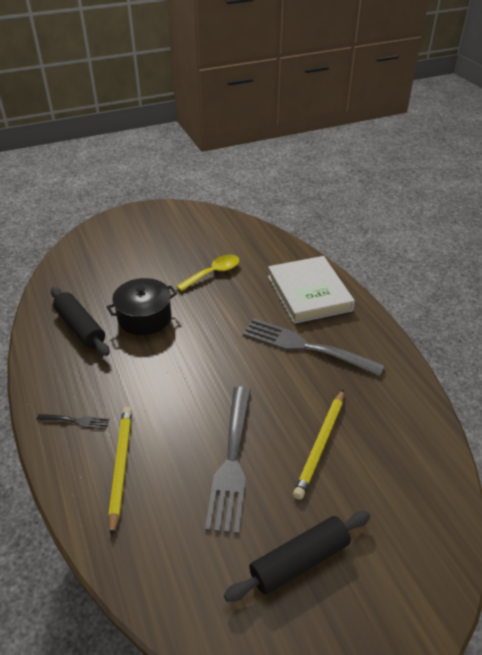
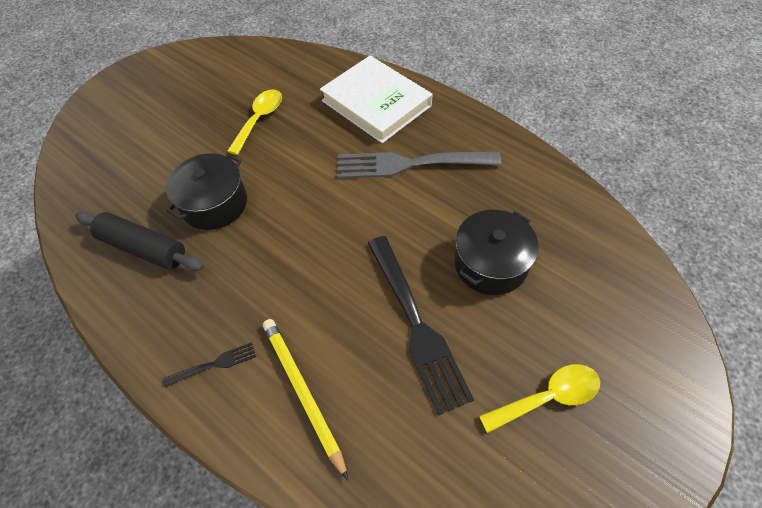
camera: 25 degrees left, 15 degrees up
(231, 461) = (416, 325): grey fork -> black fork
(299, 561) = (548, 397): black rolling pin -> yellow spoon
(320, 444) = (490, 263): yellow pencil -> black pot

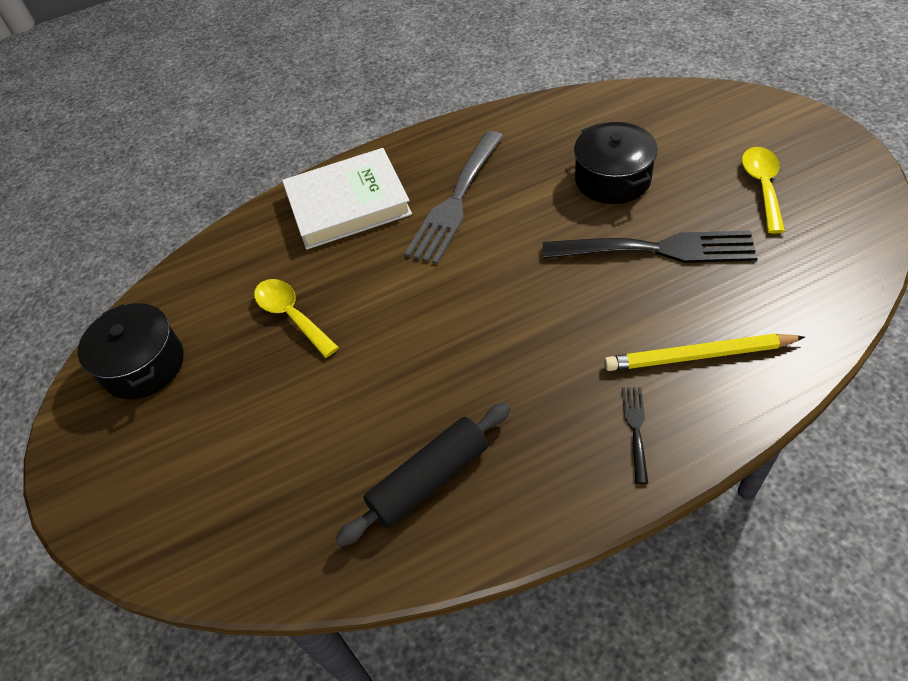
camera: 60 degrees left, 5 degrees down
(214, 204) = (402, 389): black pot -> black pot (143, 365)

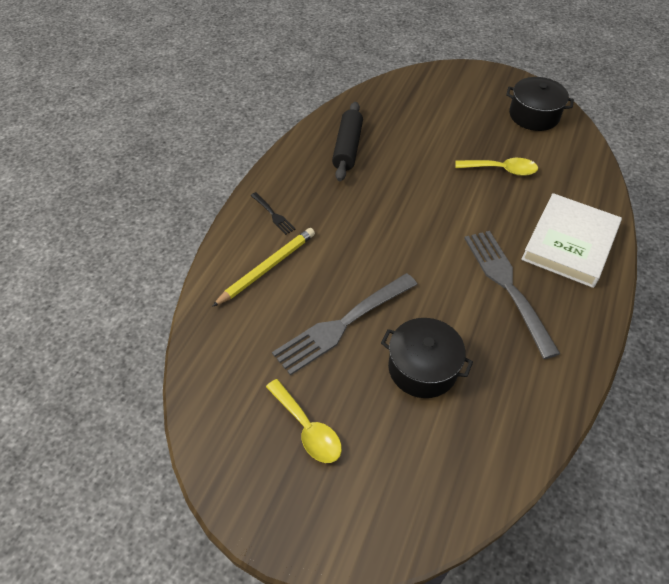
camera: 130 degrees right, 0 degrees up
(656, 249) = (342, 324): black fork -> grey fork

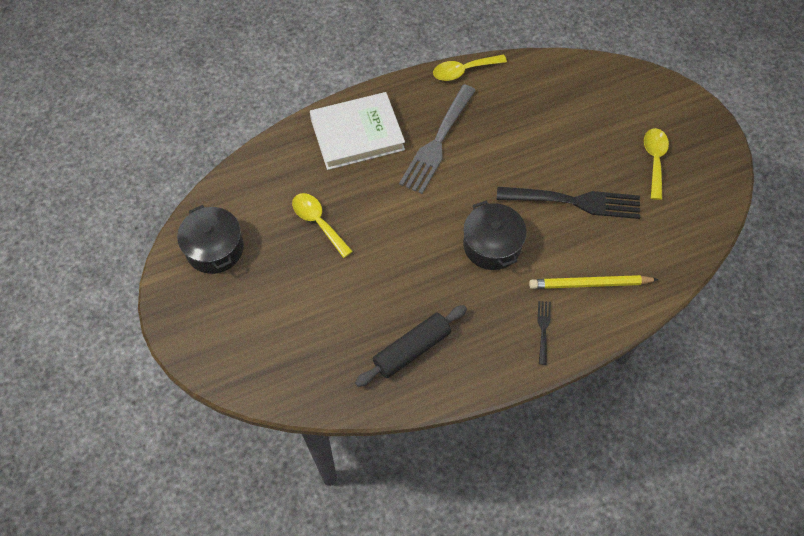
camera: 135 degrees left, 10 degrees up
(342, 324) = (574, 202): grey fork -> black fork
(422, 368) = (551, 140): black pot -> black pot (492, 245)
(580, 373) = (463, 71): none -> yellow spoon

